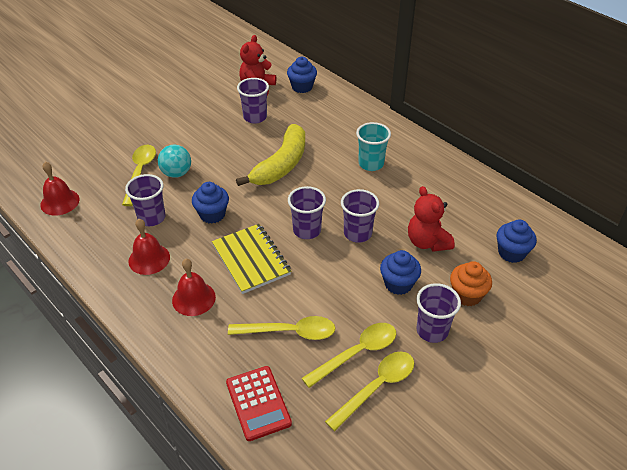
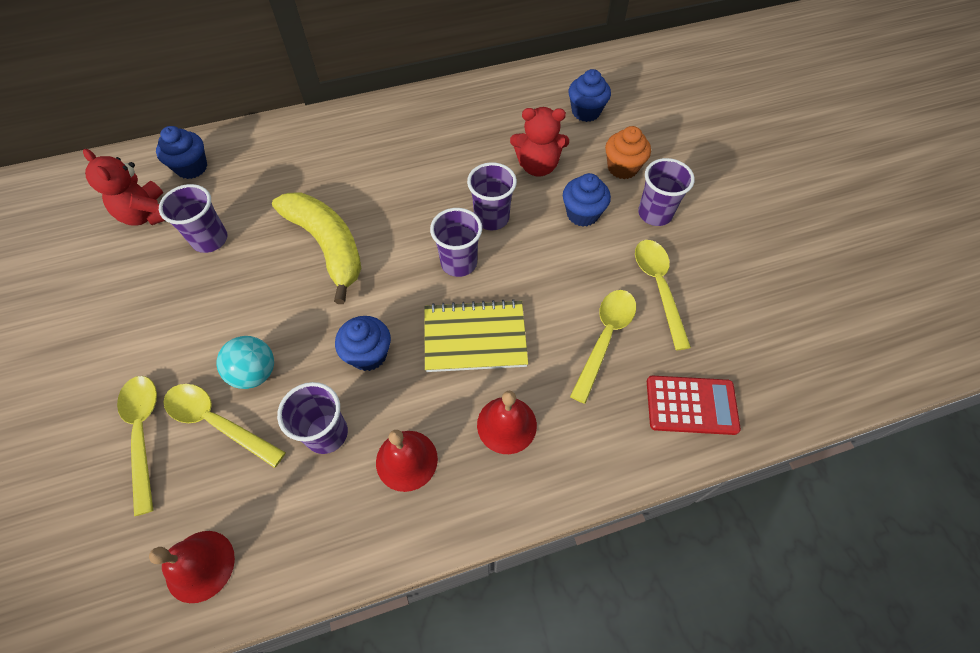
camera: 65 degrees left, 15 degrees up
(371, 164) = (388, 161): turquoise cup -> none
(376, 387) = (707, 288): yellow spoon -> yellow spoon (143, 434)

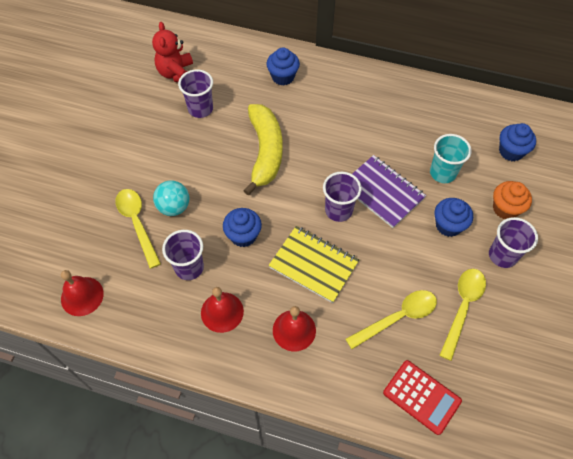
camera: 35 degrees right, 0 degrees up
(143, 434) = (97, 206): yellow spoon -> none
(192, 167) = (219, 55): blue cupcake -> blue cupcake (283, 77)
(491, 218) = (382, 192): purple cup -> purple notebook
(537, 166) = (442, 173): red teddy bear -> turquoise cup

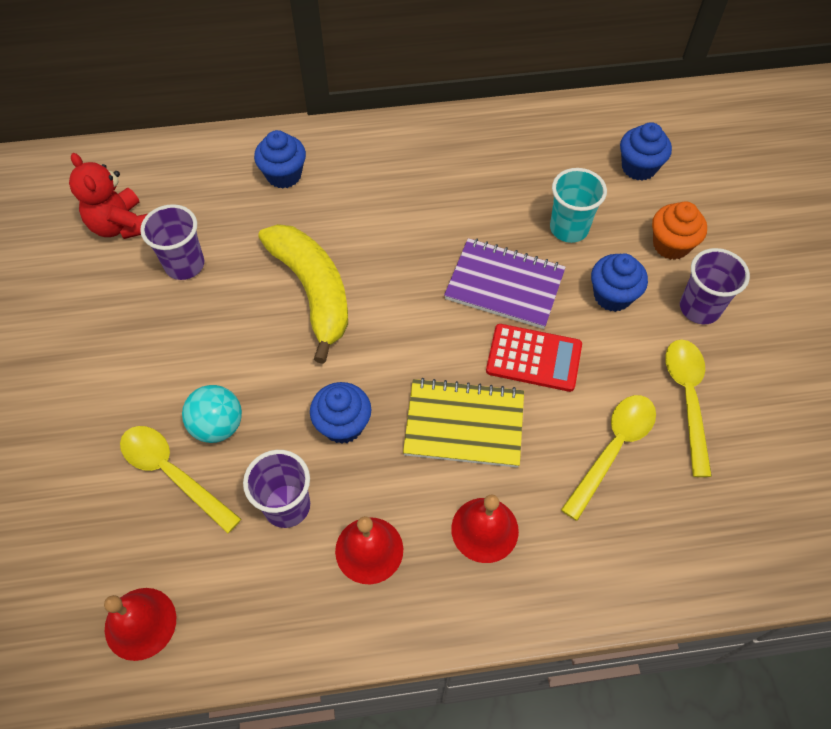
camera: 25 degrees left, 0 degrees up
(338, 210) = (458, 334): purple cup -> none
(421, 397) = (699, 543): red calculator -> red calculator (534, 358)

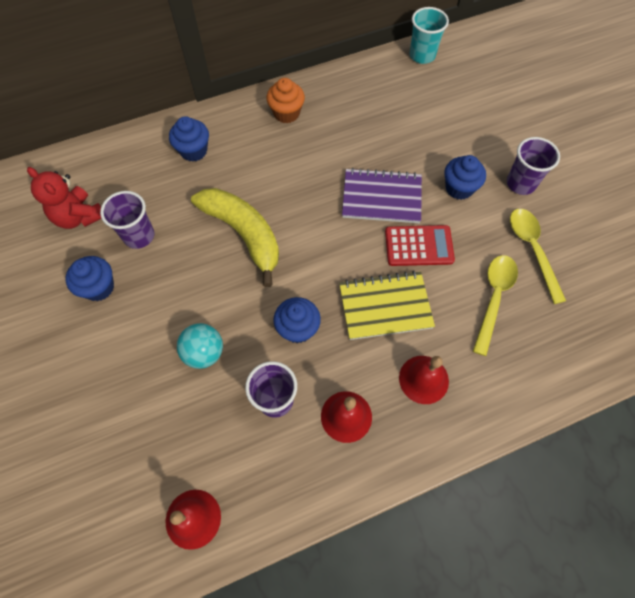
camera: 15 degrees left, 5 degrees up
(173, 473) = (181, 398): yellow spoon -> none
(569, 228) = (414, 146): turquoise cup -> turquoise cup (422, 55)
(638, 167) = (448, 92): blue cupcake -> blue cupcake (99, 287)
(671, 245) = (487, 143): orange cupcake -> orange cupcake (286, 113)

